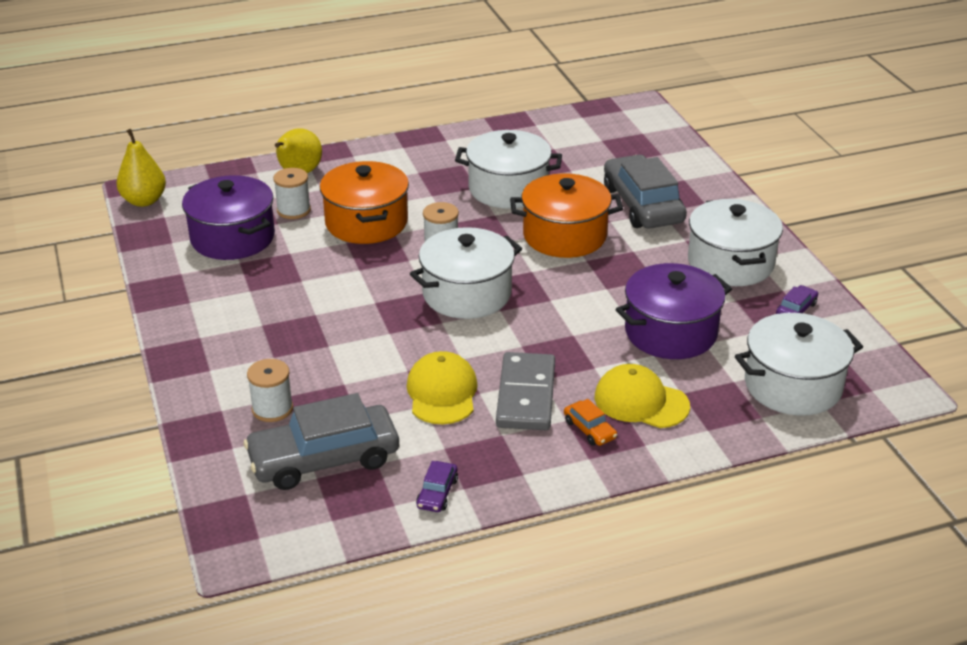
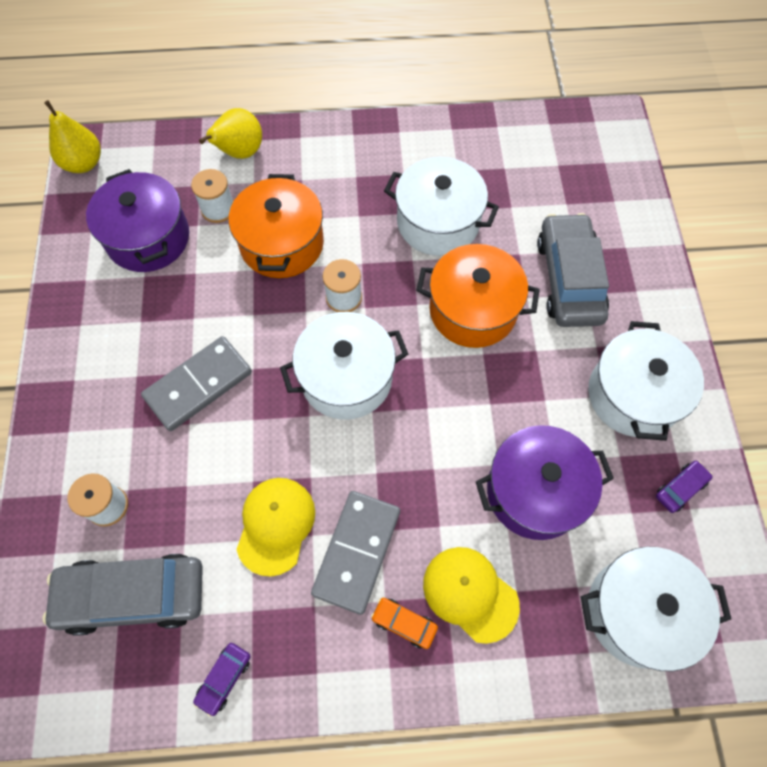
camera: 15 degrees right, 30 degrees up
(326, 320) = (198, 385): none -> grey domino
(589, 429) = (404, 623): orange car -> orange car turned 135 degrees clockwise

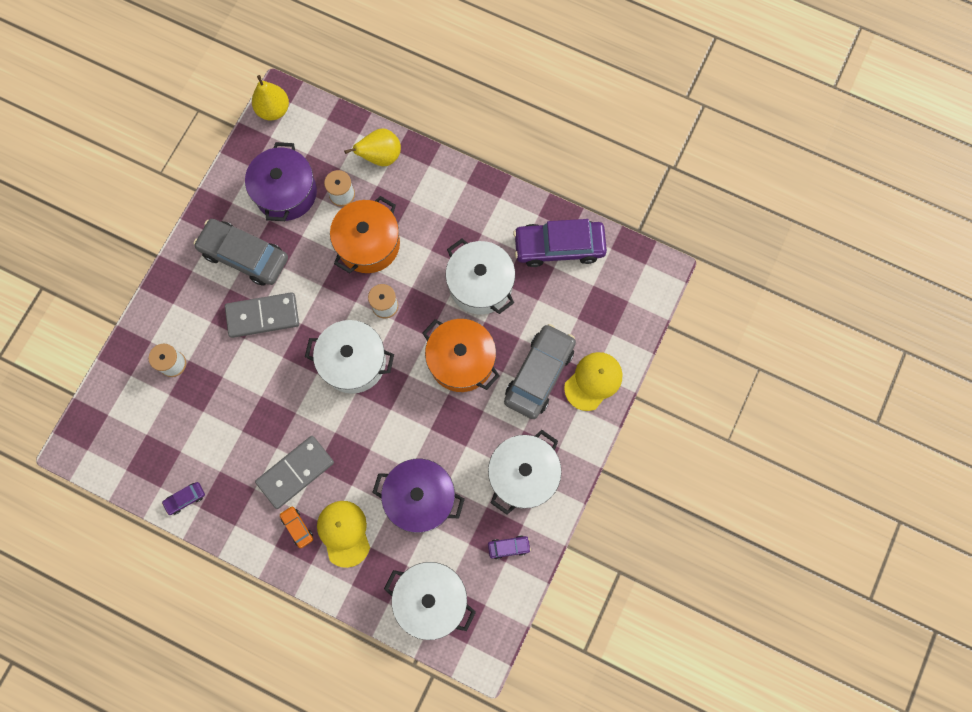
camera: 30 degrees right, 10 degrees up
(133, 595) = (161, 424): grey car -> grey car (244, 256)
(275, 525) = (259, 430): yellow cap -> yellow cap (593, 381)
(495, 146) = (559, 246): none -> purple car

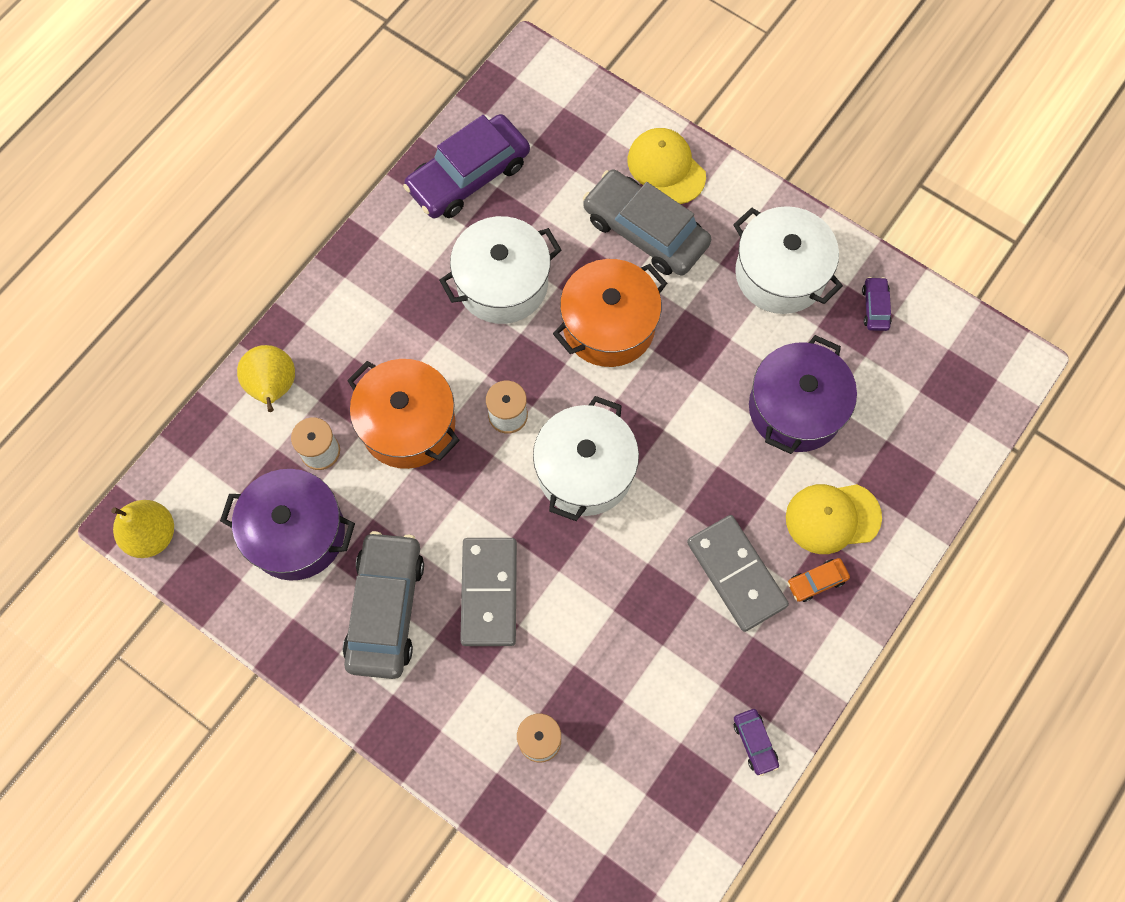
camera: 80 degrees left, 5 degrees down
(244, 256) = (386, 609): grey car -> grey car turned 150 degrees clockwise
(431, 599) = (935, 415): white pot -> none
(559, 246) = (468, 175): purple car -> purple car turned 45 degrees clockwise

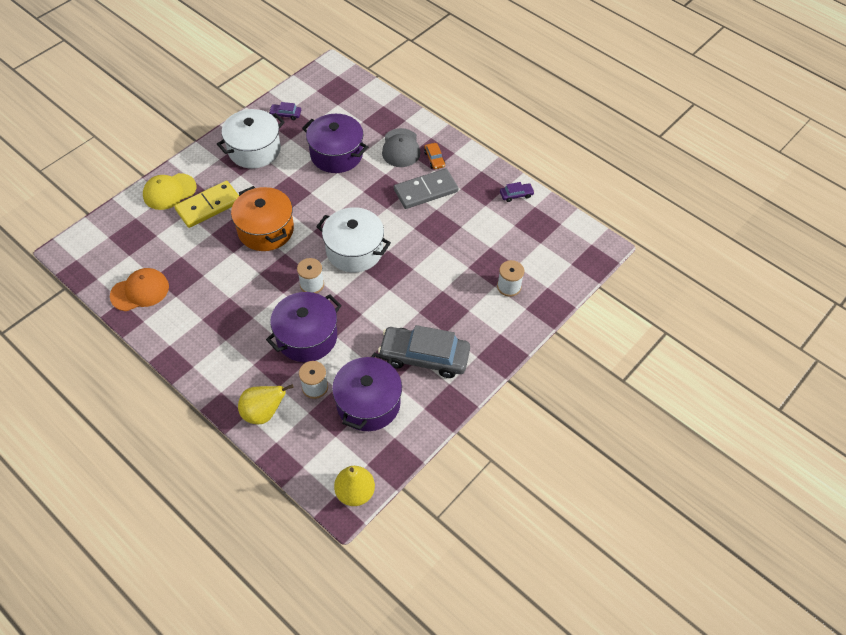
camera: 85 degrees left, 15 degrees down
(408, 424) = (307, 337): orange pot -> purple pot
(468, 175) = (140, 291): purple car -> orange cap
(489, 592) = (421, 303): grey domino -> none
(502, 283) = (223, 279): white pot -> none
(645, 231) = (208, 206): grey car -> yellow domino
(832, 517) = (401, 148): yellow cap -> grey cap

